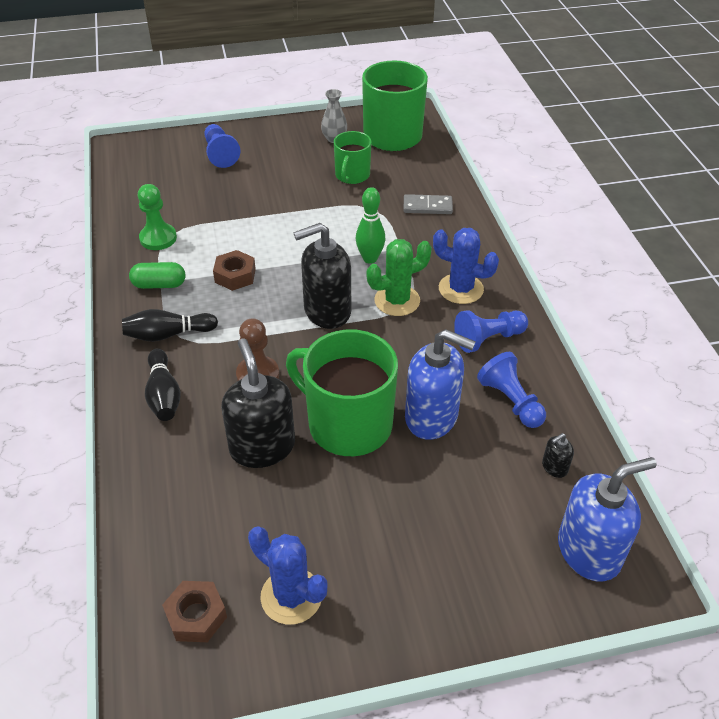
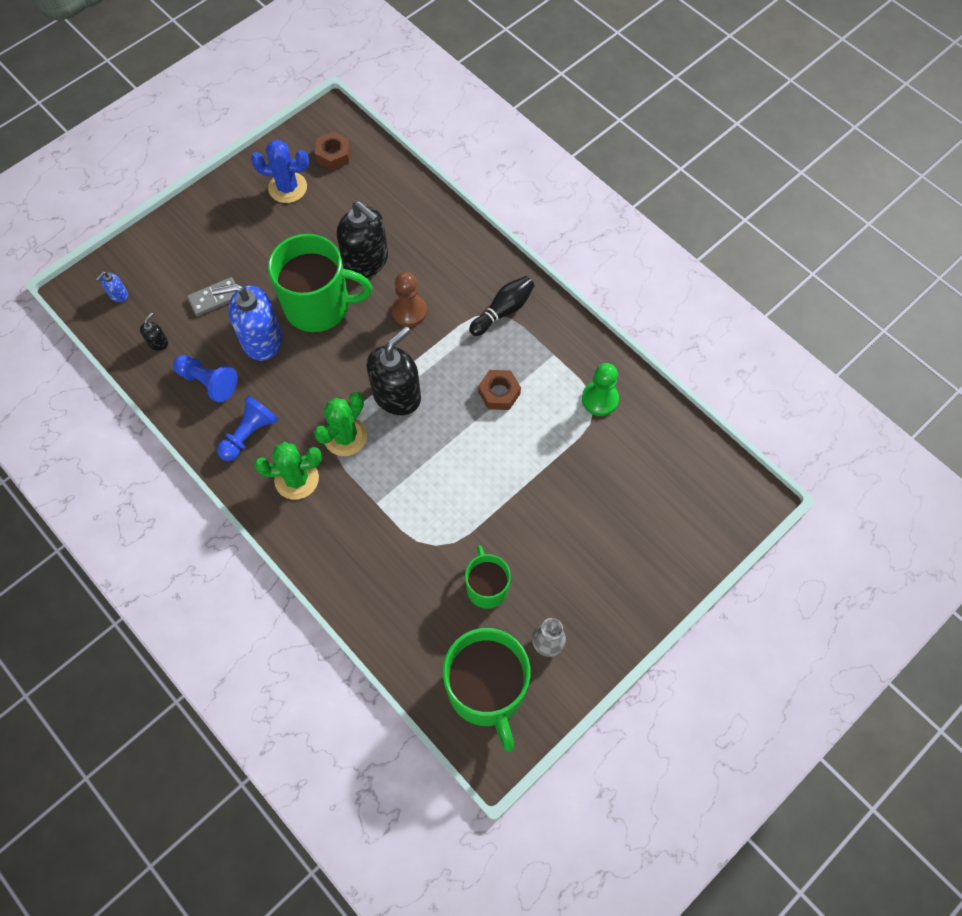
camera: 150 degrees right, 20 degrees up
(159, 285) = (552, 352): green capsule -> none
(164, 395) = (463, 264): black bowling pin -> none
(220, 154) = (646, 545): blue pawn -> none
(370, 258) = (397, 474): green bowling pin -> none
(427, 206) = (381, 578): grey domino -> grey domino (215, 298)
(461, 289) = (296, 479): blue cactus -> green cactus
(589, 551) = (118, 295): blue soap dispenser -> blue soap dispenser, size x0.43

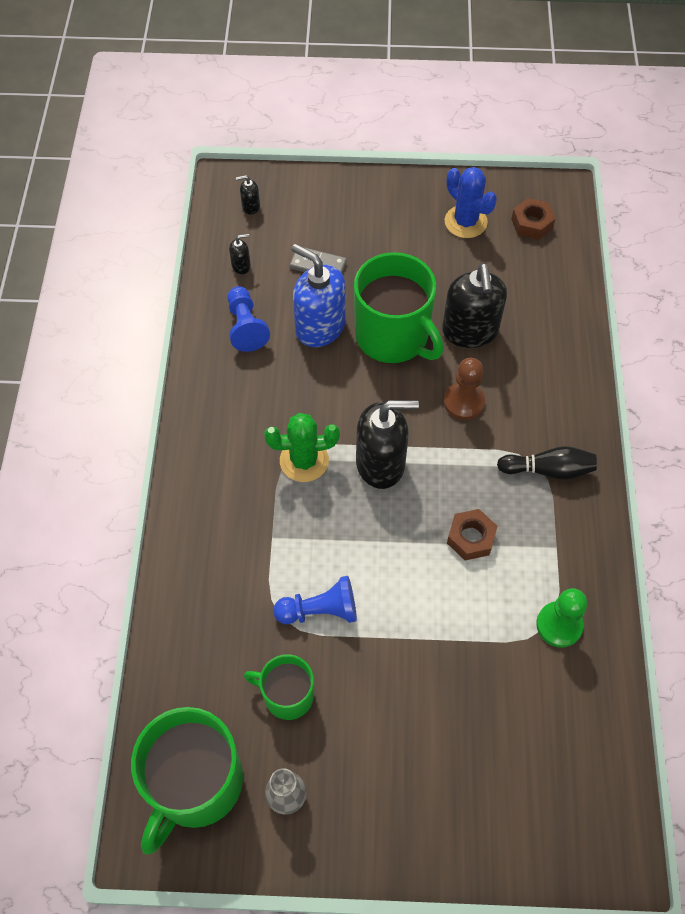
camera: 45 degrees right, 5 degrees down
(118, 295) = (250, 206): blue soap dispenser -> black soap dispenser
(249, 434) = (233, 393): blue pawn -> blue pawn (320, 610)
(296, 479) = (231, 461): green cactus -> none
(487, 587) = (287, 695): green mug -> green mug turned 105 degrees counterclockwise

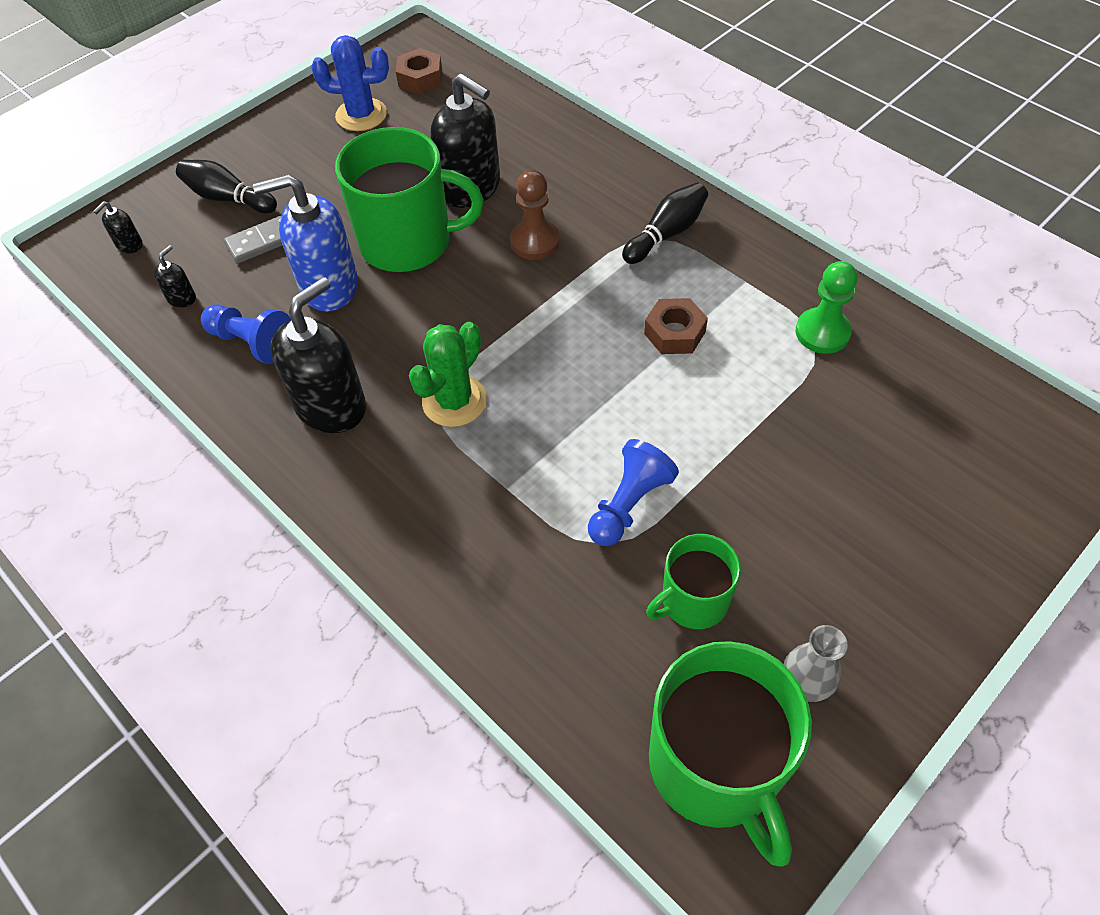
camera: 45 degrees left, 5 degrees down
(330, 219) = (228, 198): none -> black bowling pin
(381, 463) = (526, 344): black soap dispenser -> black soap dispenser (331, 406)

